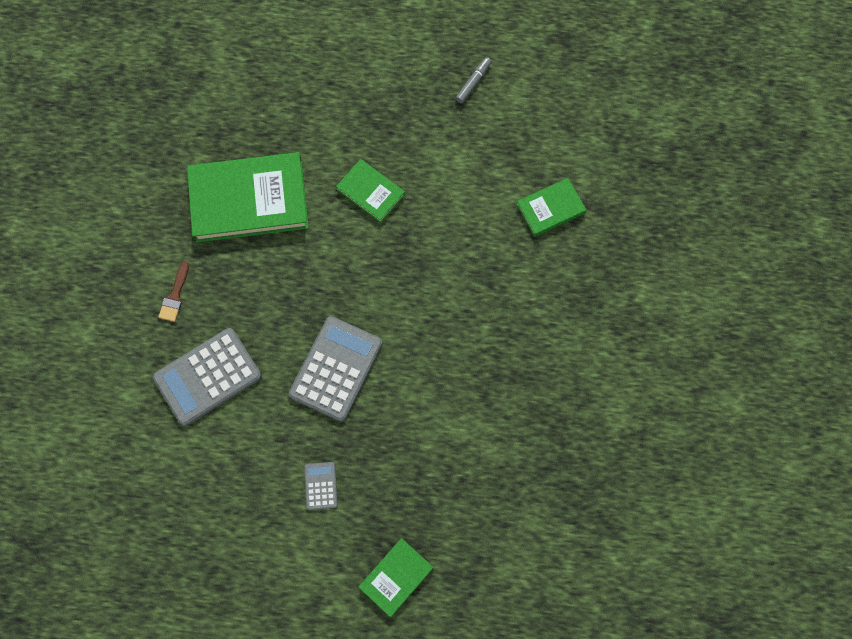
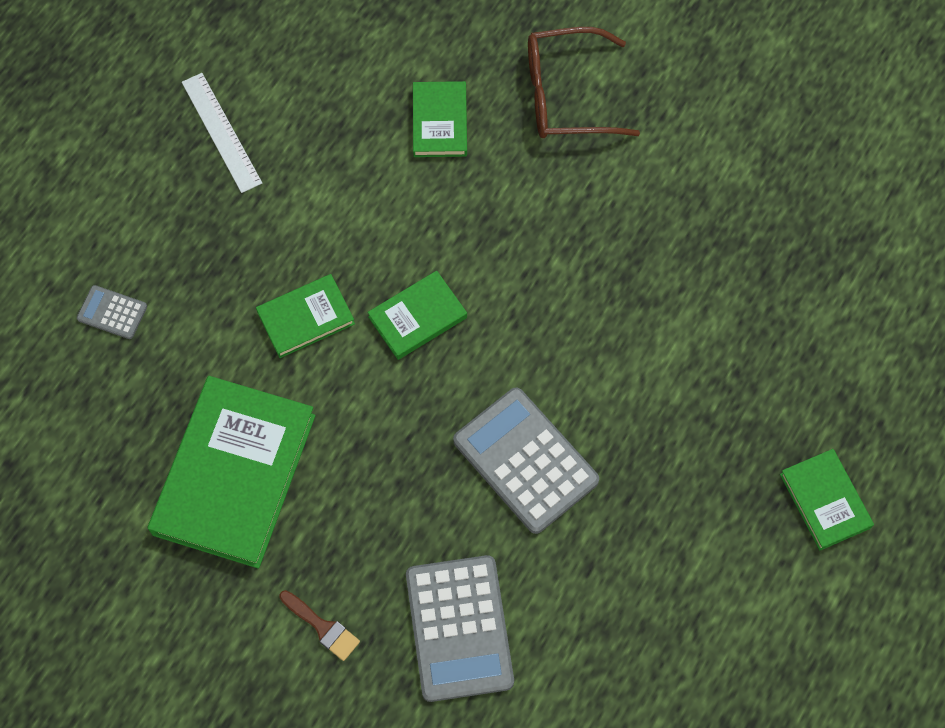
camera: 65 degrees left, 5 degrees down
(321, 486) = (671, 543): grey calculator -> grey calculator (112, 312)
(403, 258) = (417, 317): none -> green book
(473, 82) = (221, 132): grey marker -> white ruler
(615, 281) = (568, 95): none -> brown glasses

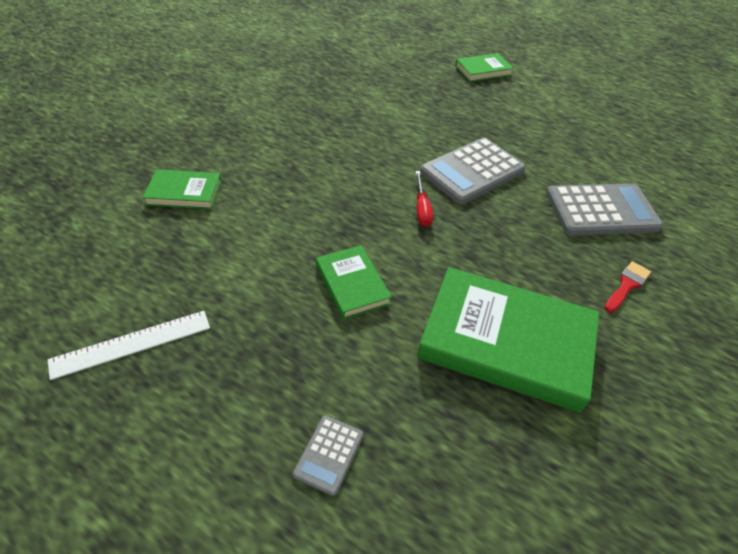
camera: 90 degrees left, 20 degrees down
(322, 627) = (627, 285): brown brush -> red brush
(417, 317) = (358, 216): green book -> none
(439, 392) = (422, 209): none -> red screwdriver
(568, 95) = (188, 130): brown glasses -> none

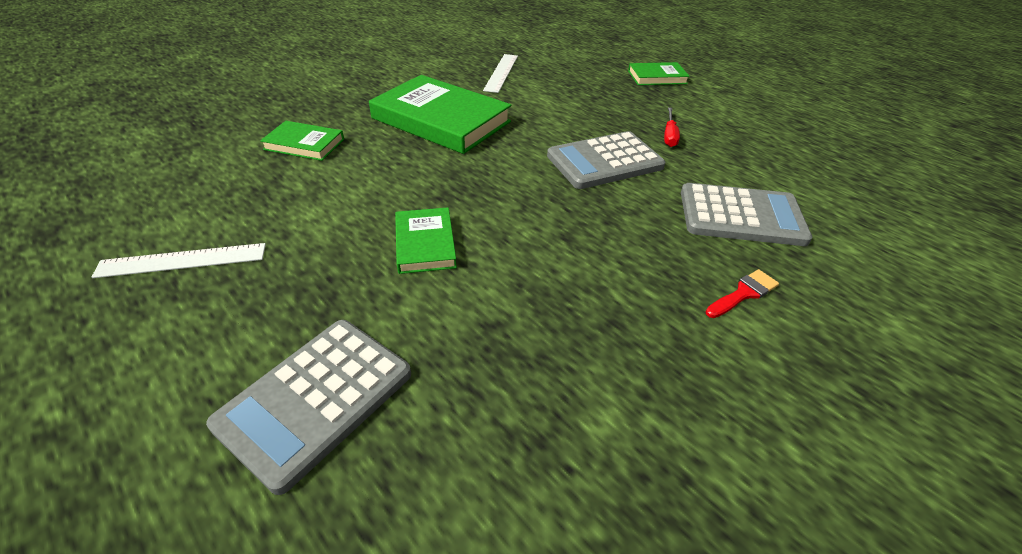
camera: 15 degrees right, 5 degrees down
(329, 454) = (316, 399): grey calculator -> grey calculator, size x2.09
(338, 81) = (501, 72): none -> white ruler
(422, 209) = (533, 187): red screwdriver -> red screwdriver (669, 135)
(506, 342) = (569, 326): green book -> green book (441, 120)

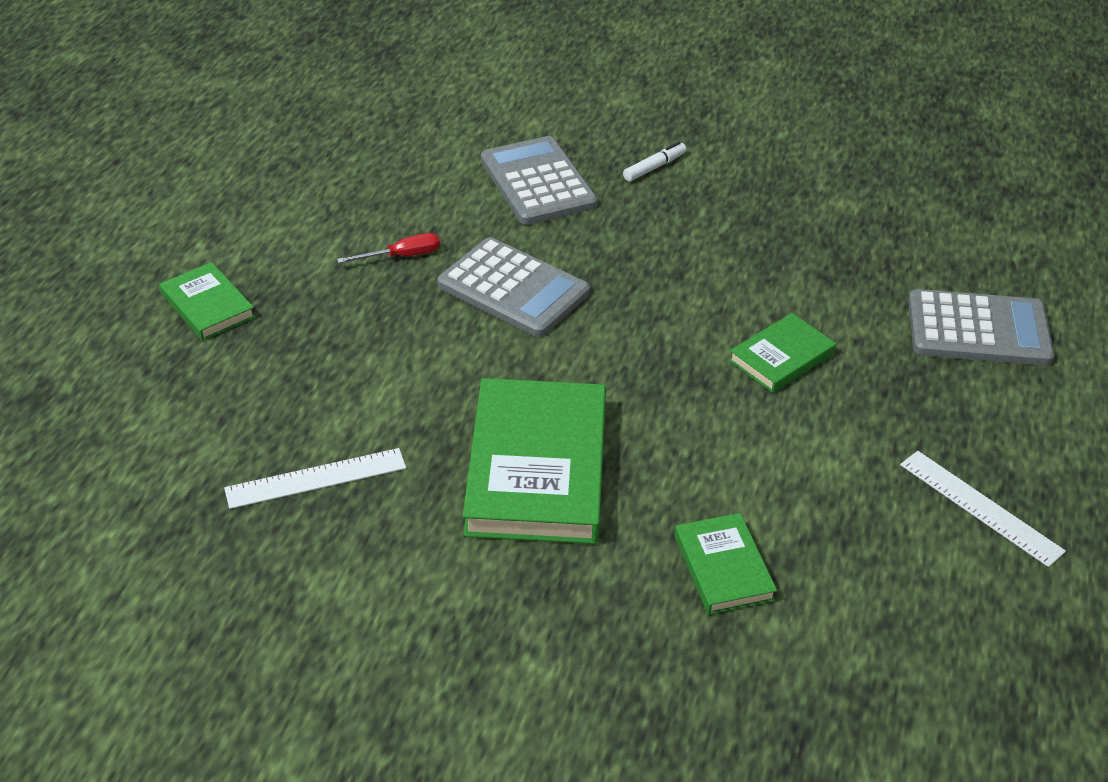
camera: 120 degrees left, 0 degrees up
(743, 293) = (654, 167): red brush -> white marker

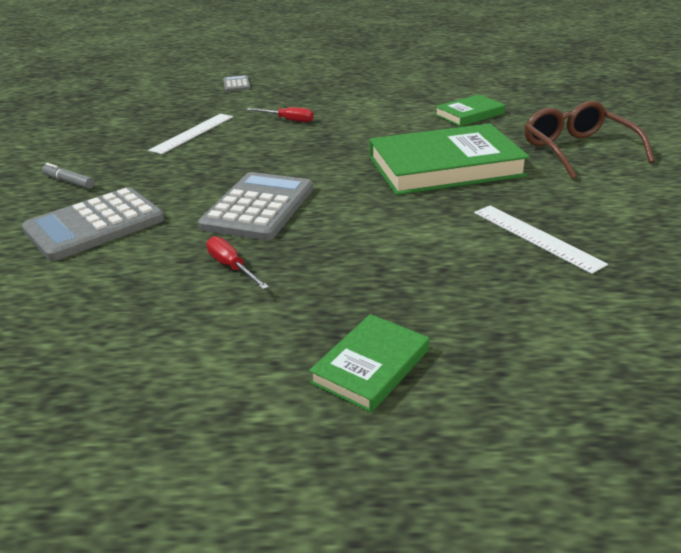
camera: 105 degrees left, 10 degrees down
(512, 635) = (578, 151): none -> brown glasses
(654, 167) = (69, 182): white marker -> grey marker
(782, 357) = (288, 120): green book -> red screwdriver
(978, 330) = (236, 84): grey calculator -> grey calculator, size x0.48
(980, 507) = (373, 76): white ruler -> white ruler (192, 133)

